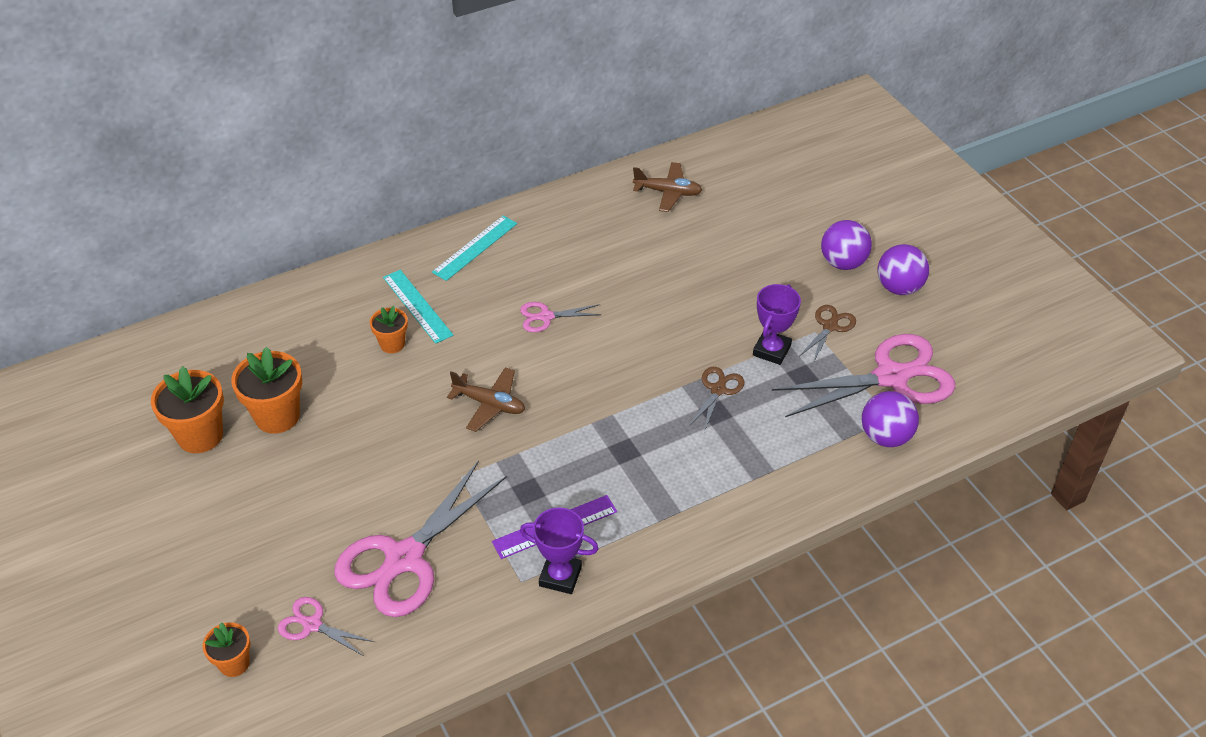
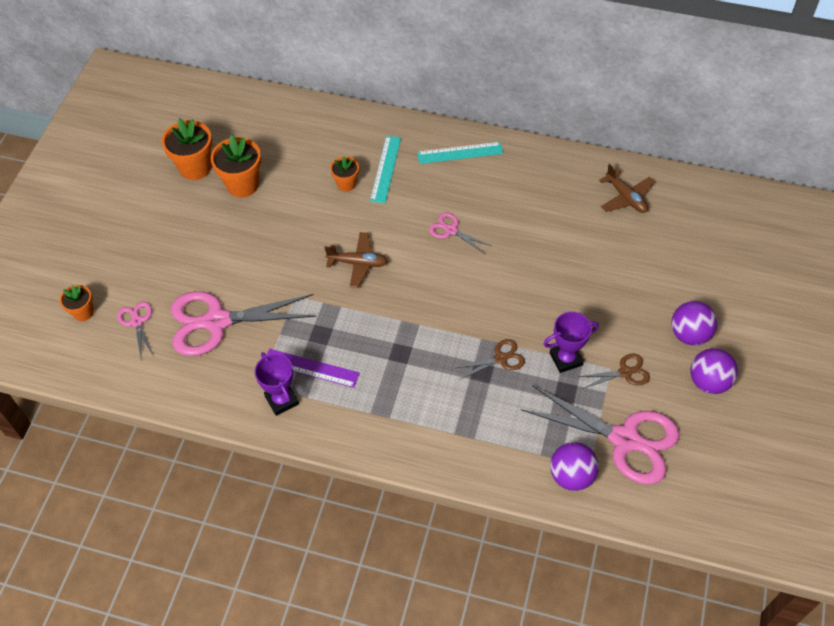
camera: 45 degrees right, 10 degrees up
(489, 404) = (358, 263): brown plane -> brown plane turned 60 degrees counterclockwise

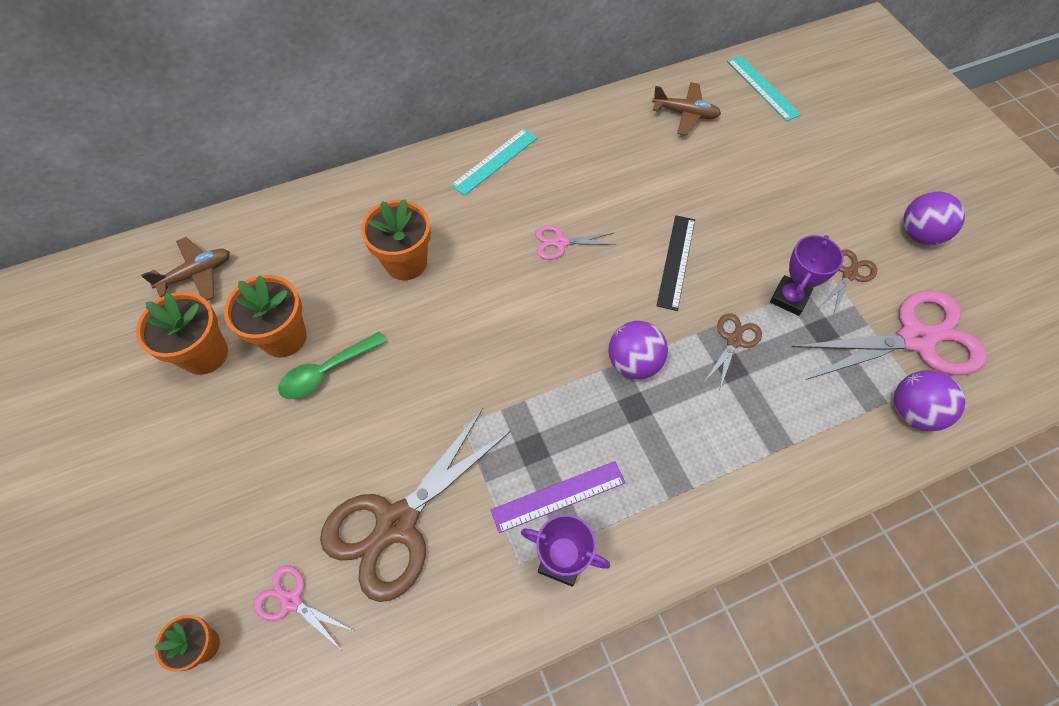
camera: 40 degrees left, 5 degrees up
(217, 321) = (397, 523): pink scissors -> brown scissors
(249, 218) = (326, 371): none -> green spoon
(346, 184) = (406, 262): orange flower pot -> orange flower pot, size x1.71
(358, 263) = (498, 340): brown plane -> brown plane (197, 274)
(386, 169) = (434, 221): turquoise ruler -> turquoise ruler (762, 87)
(514, 288) = (676, 261): none -> black ruler
(689, 334) = (860, 202): purple ball -> purple ball (633, 362)

